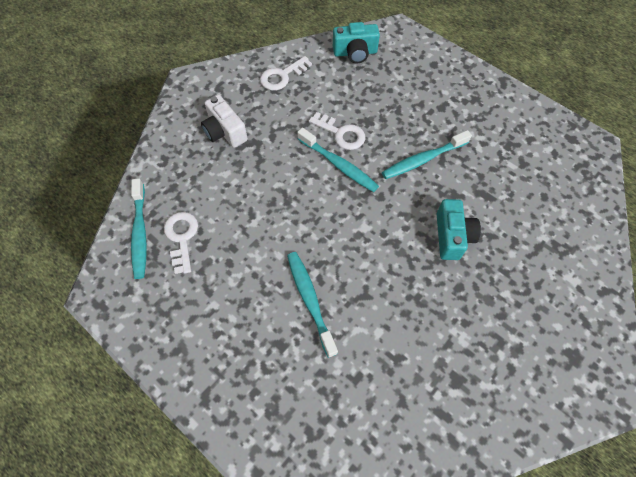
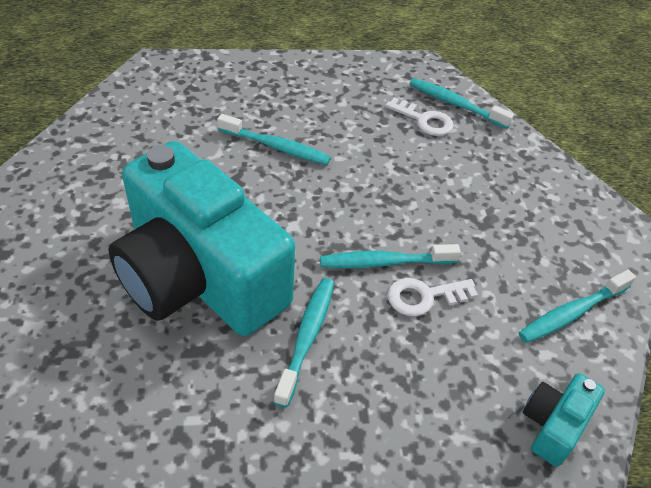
camera: 130 degrees right, 15 degrees down
(225, 131) = (523, 212): white camera -> none
(282, 76) = (571, 313): white key -> turquoise toothbrush
(452, 236) = (199, 277): turquoise camera -> turquoise camera, size x2.50

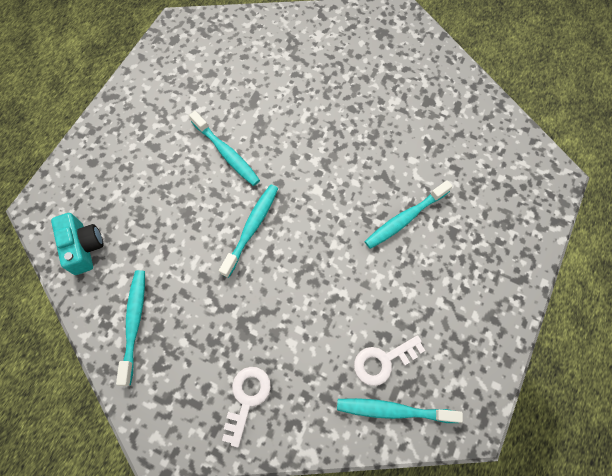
camera: 125 degrees right, 20 degrees up
(199, 277) = (305, 119): turquoise camera -> none
(424, 297) = (210, 235): white key -> white key (247, 399)
(455, 104) = (393, 410): turquoise toothbrush -> turquoise toothbrush turned 150 degrees counterclockwise

